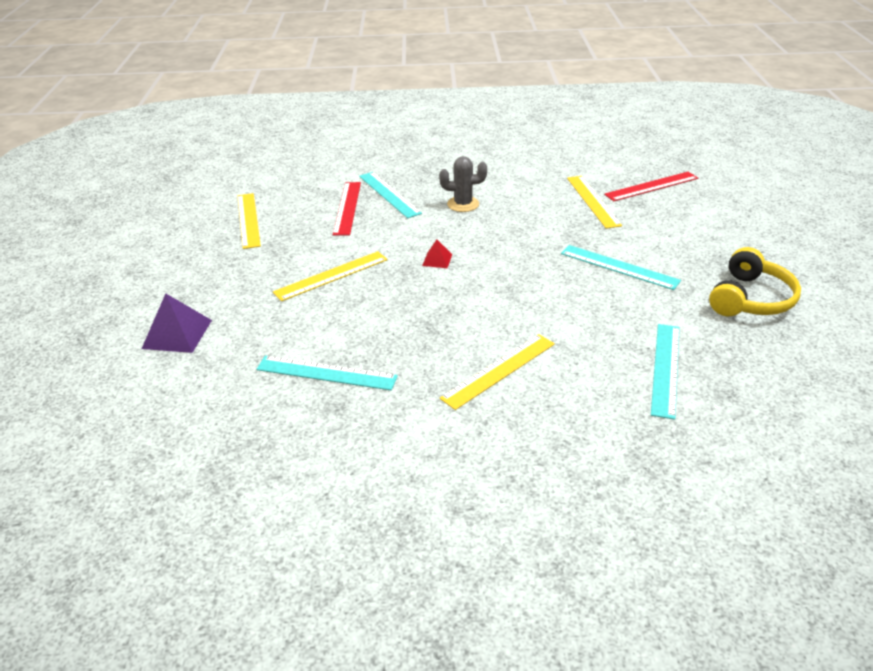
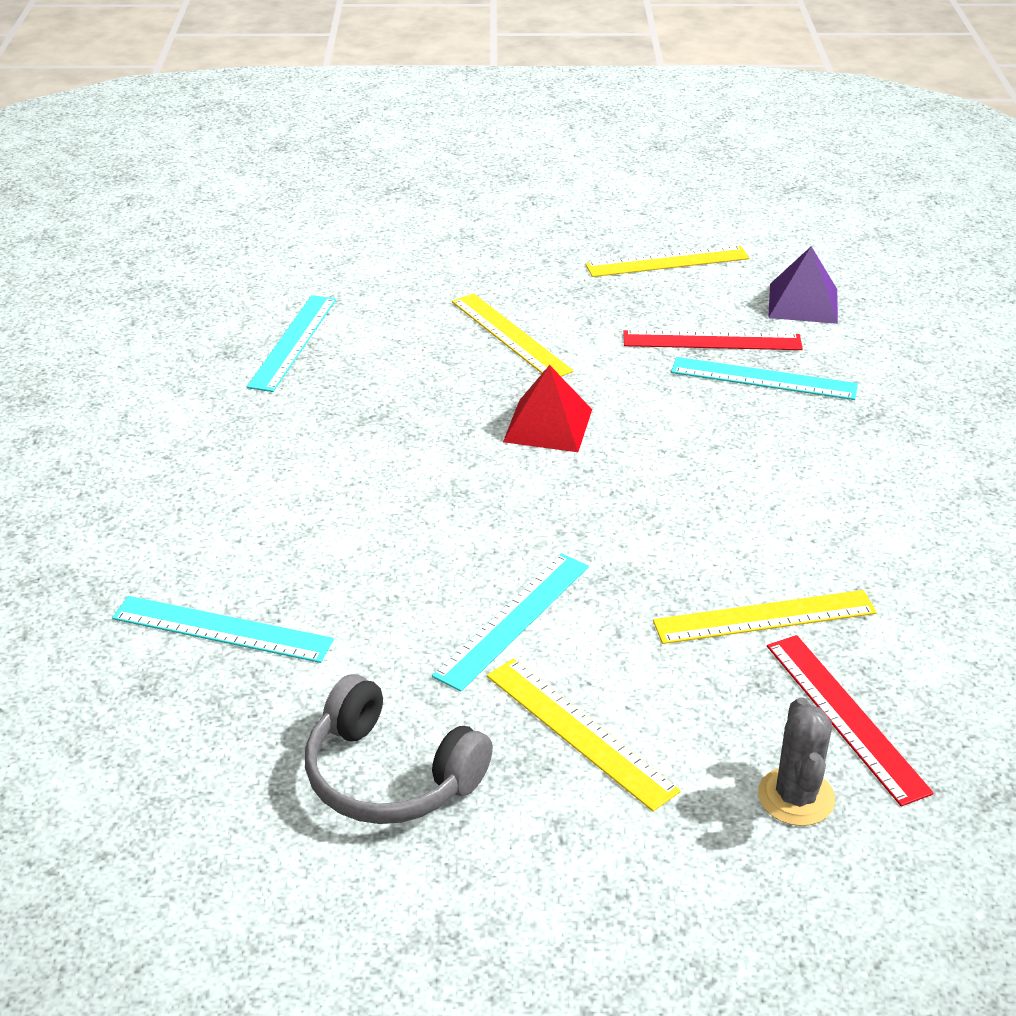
camera: 90 degrees right, 0 degrees up
(177, 334) = (393, 241): purple pyramid -> purple pyramid (803, 303)
(389, 194) = (763, 379): turquoise ruler -> turquoise ruler turned 45 degrees clockwise
(437, 260) = (548, 425): red pyramid -> red pyramid, size x1.83
(463, 204) = (735, 455): grey cactus -> grey cactus (796, 797)
(499, 370) = (262, 471): yellow ruler -> yellow ruler (579, 732)
(750, 299) = (390, 775): yellow headphones -> grey headphones

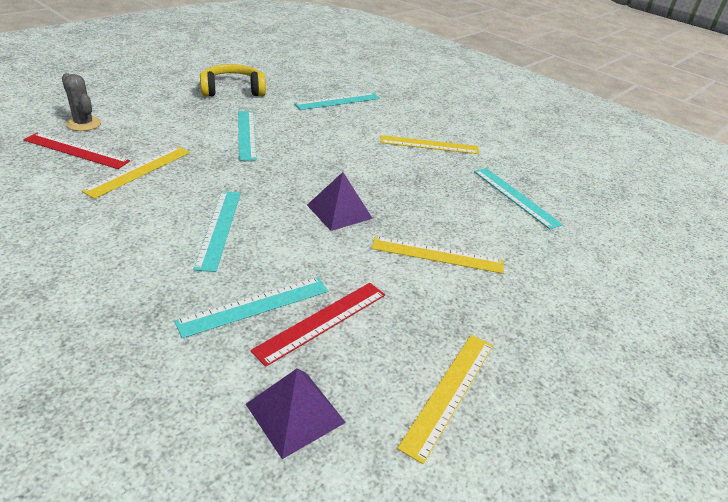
camera: 130 degrees right, 0 degrees up
(390, 775) = (233, 90): grey headphones -> yellow headphones
(548, 425) = (339, 211): red pyramid -> purple pyramid
(579, 732) = (183, 115): yellow ruler -> yellow ruler (429, 145)
(725, 471) = (219, 228): none -> turquoise ruler

